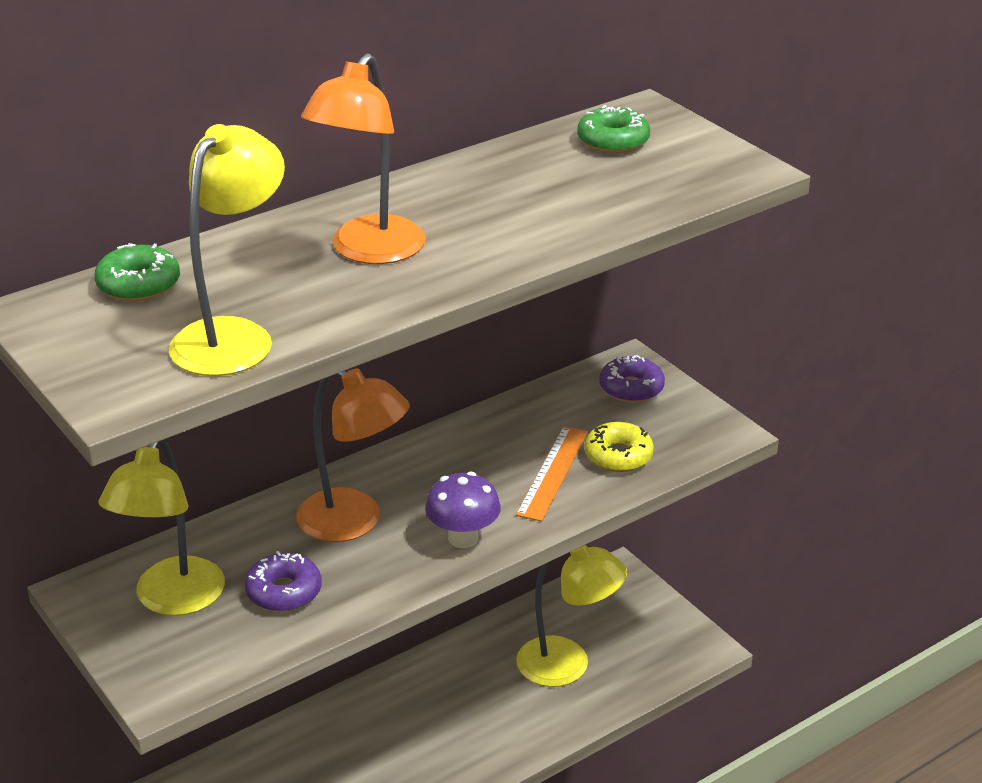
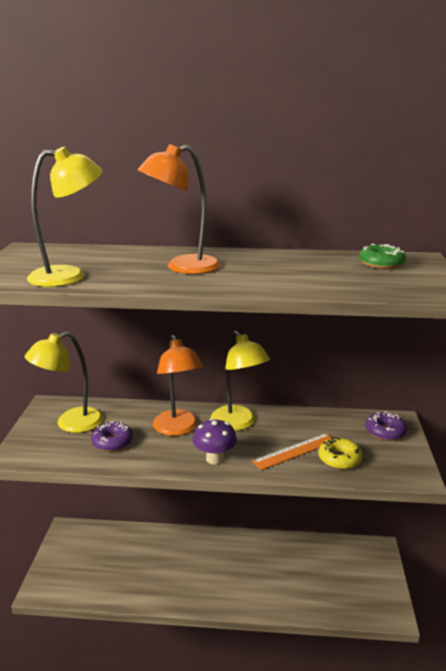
camera: 40 degrees right, 10 degrees down
(139, 285) = (75, 252): green donut -> none
(568, 666) = (309, 579): yellow lamp -> yellow lamp (238, 423)

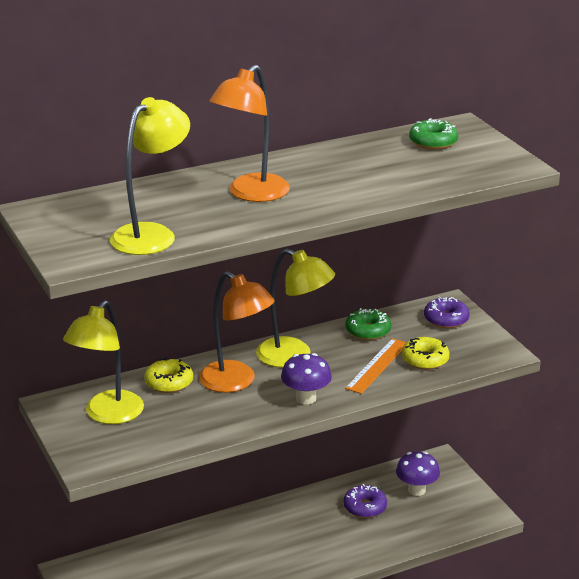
camera: 30 degrees left, 5 degrees up
(112, 442) = (180, 417): purple donut -> purple donut (365, 507)
(134, 414) = (169, 382): none -> yellow donut
(312, 421) = (368, 331): none -> green donut
(344, 566) = (416, 490): none -> purple mushroom

